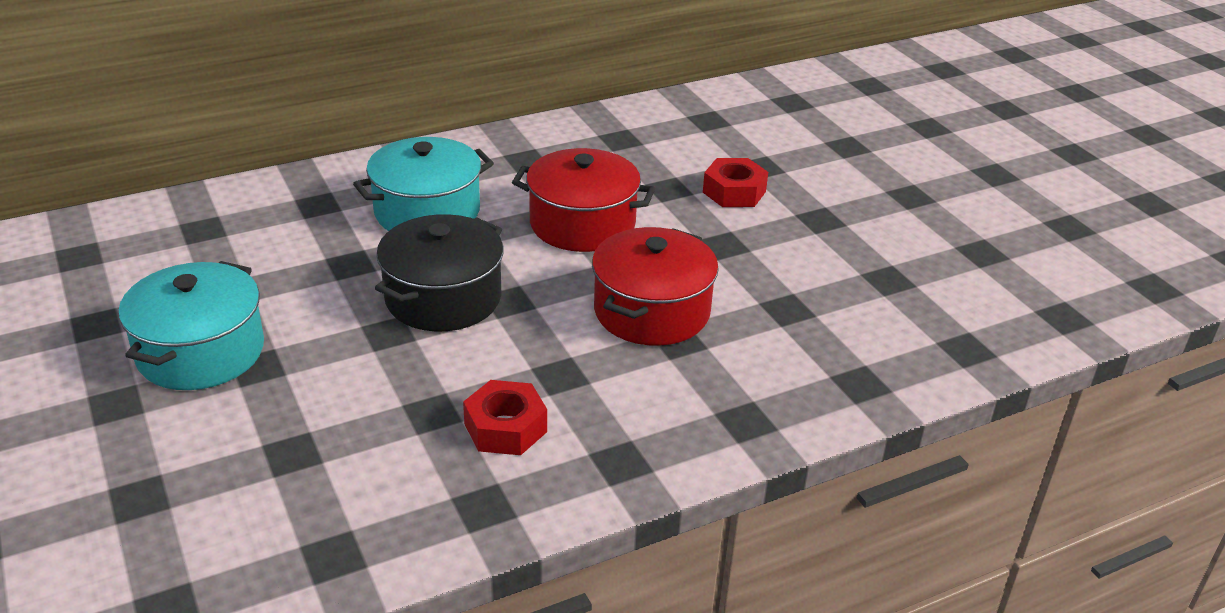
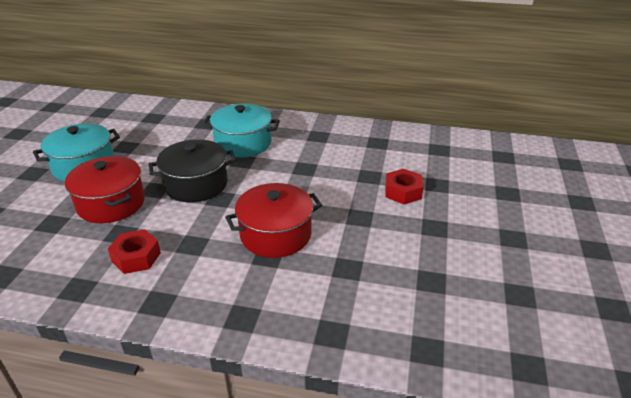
camera: 40 degrees right, 0 degrees up
(582, 224) = (302, 176): red pot -> red pot (111, 203)

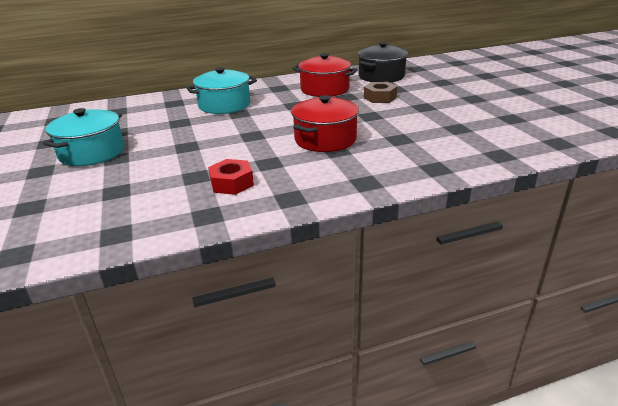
camera: 30 degrees left, 5 degrees down
(111, 203) = (158, 164): red pot -> red pot (325, 89)
(196, 184) = (219, 134): black pot -> black pot (381, 76)
(403, 192) = (380, 98): red nut -> brown nut

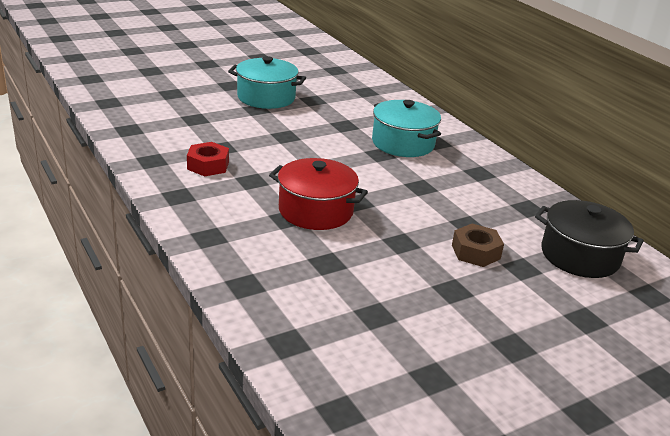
camera: 75 degrees right, 0 degrees up
(325, 89) = (490, 206): red pot -> none

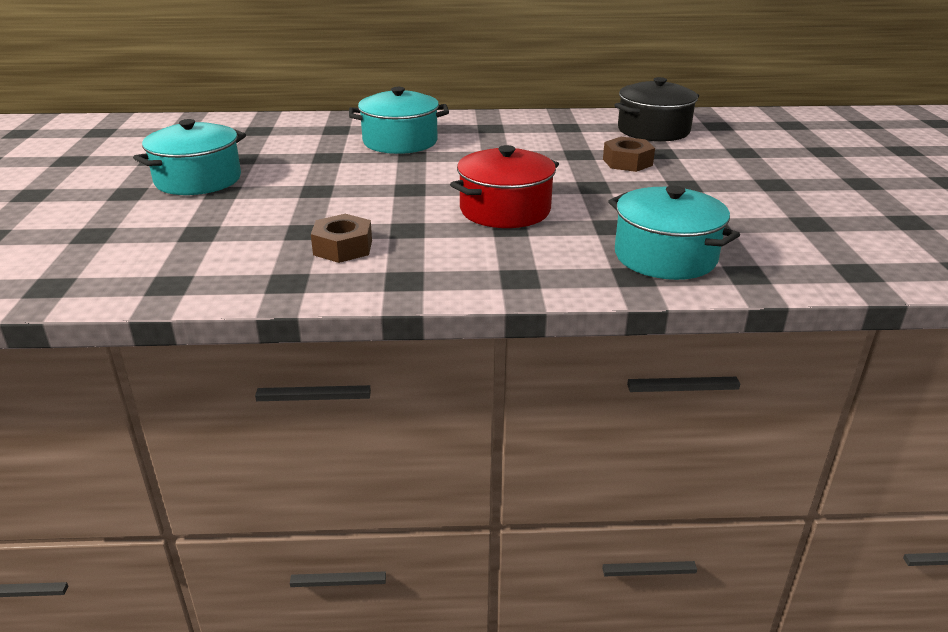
camera: 60 degrees left, 0 degrees up
(208, 165) = (343, 247): red nut -> brown nut
(289, 296) = (665, 257): none -> turquoise pot

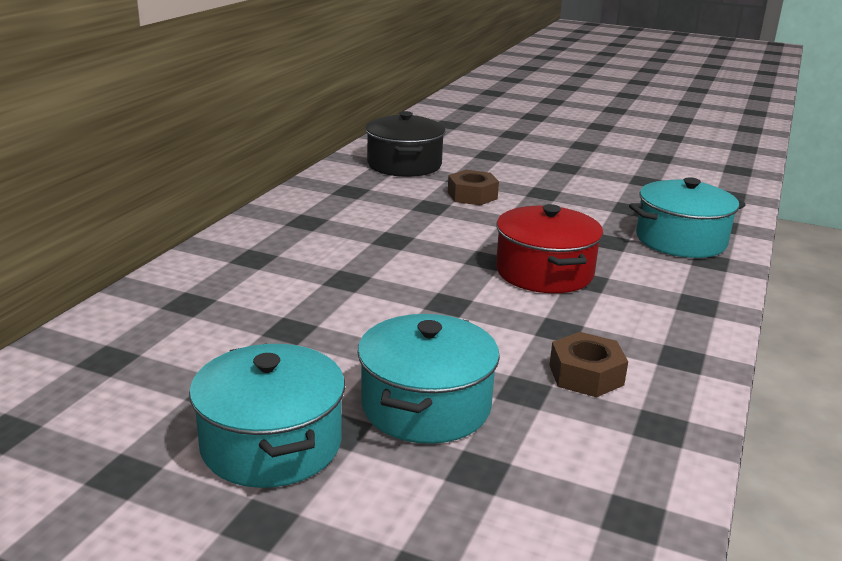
camera: 65 degrees left, 5 degrees down
(400, 142) = (290, 275): turquoise pot -> turquoise pot (426, 406)

